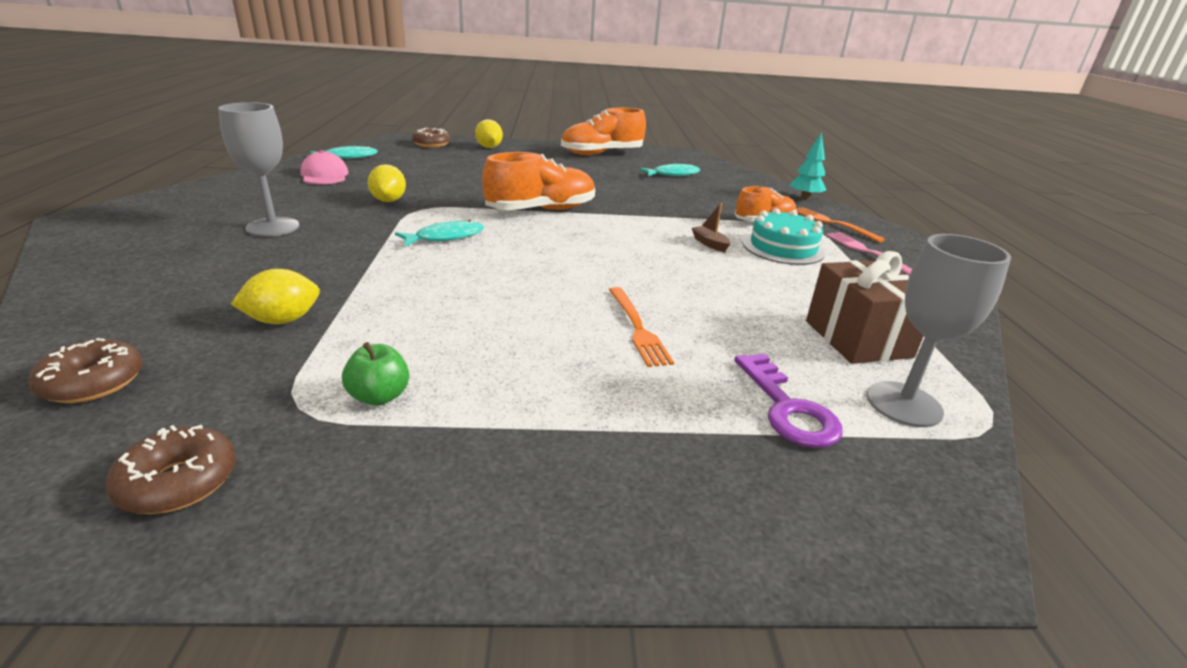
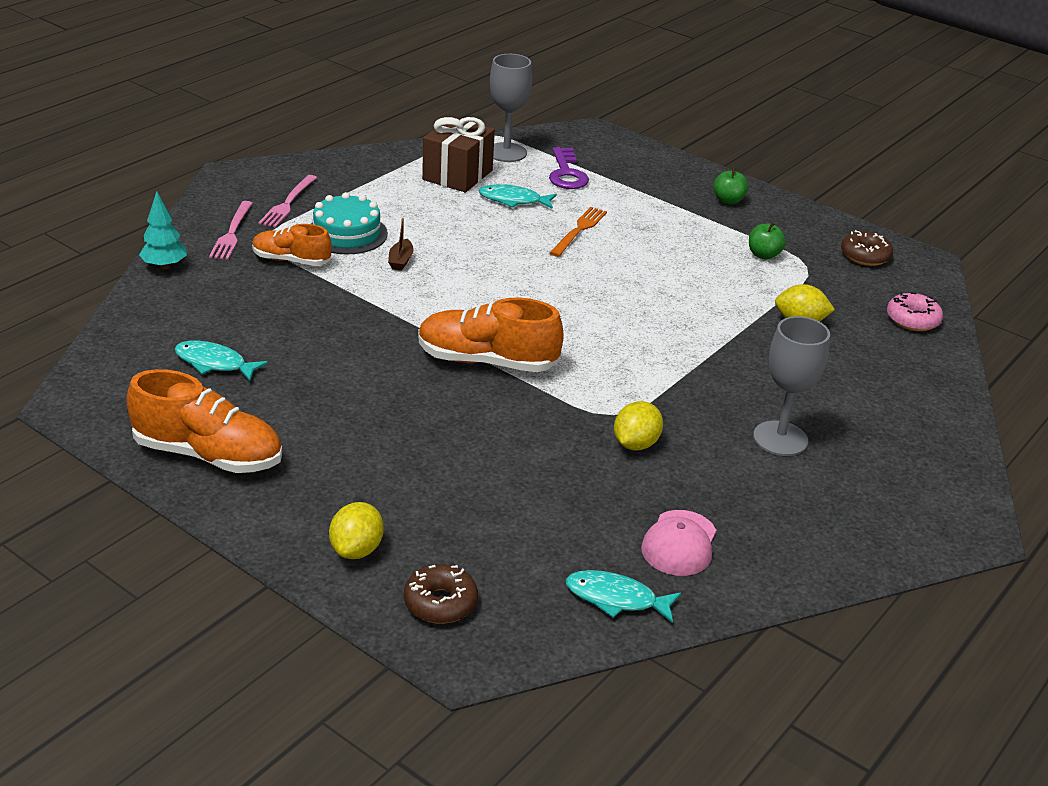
camera: 140 degrees left, 5 degrees up
(93, 383) = (912, 320): brown donut -> pink donut
(445, 237) = (625, 359): turquoise fish -> turquoise fish (513, 200)
(517, 491) = (728, 200): none -> green apple
(787, 408) = (566, 173): purple key -> purple key turned 150 degrees clockwise
(832, 223) = (232, 233): orange fork -> pink fork

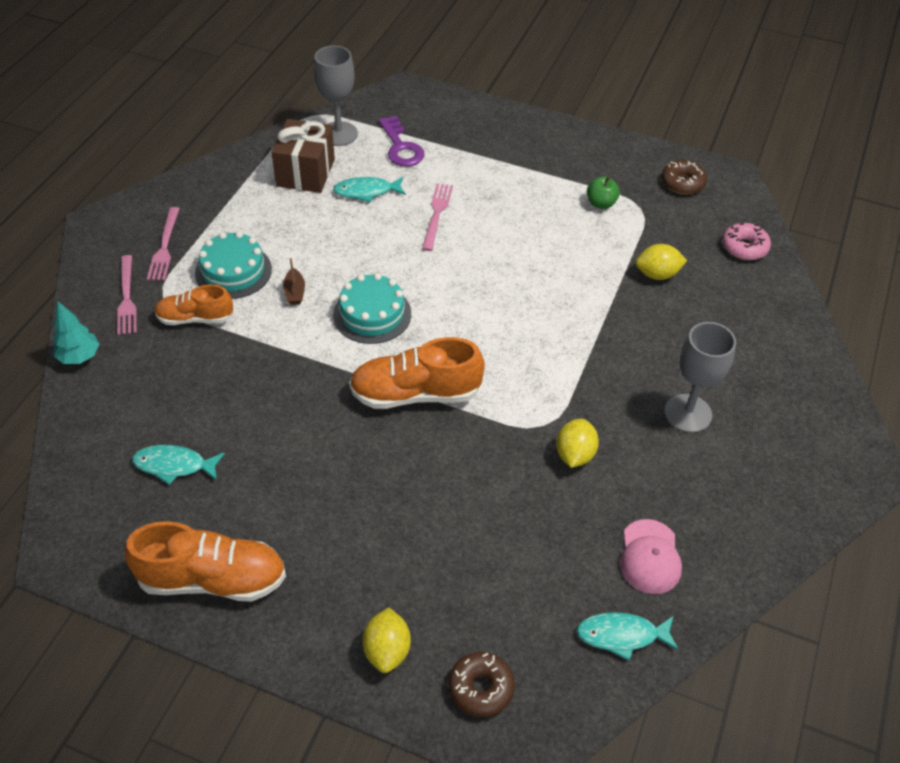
camera: 15 degrees left, 15 degrees up
(472, 292) = (372, 314): none -> turquoise cake
(579, 230) = (437, 214): orange fork -> pink fork
(728, 200) = (549, 146): green apple -> none

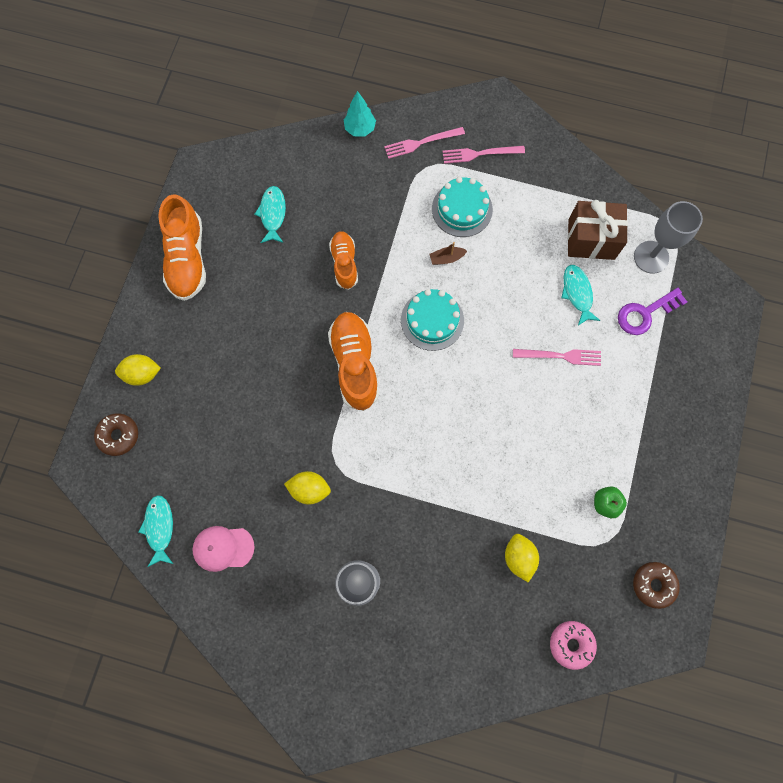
camera: 85 degrees right, 25 degrees up
(195, 318) = (408, 194): orange shoe -> orange shoe (344, 263)

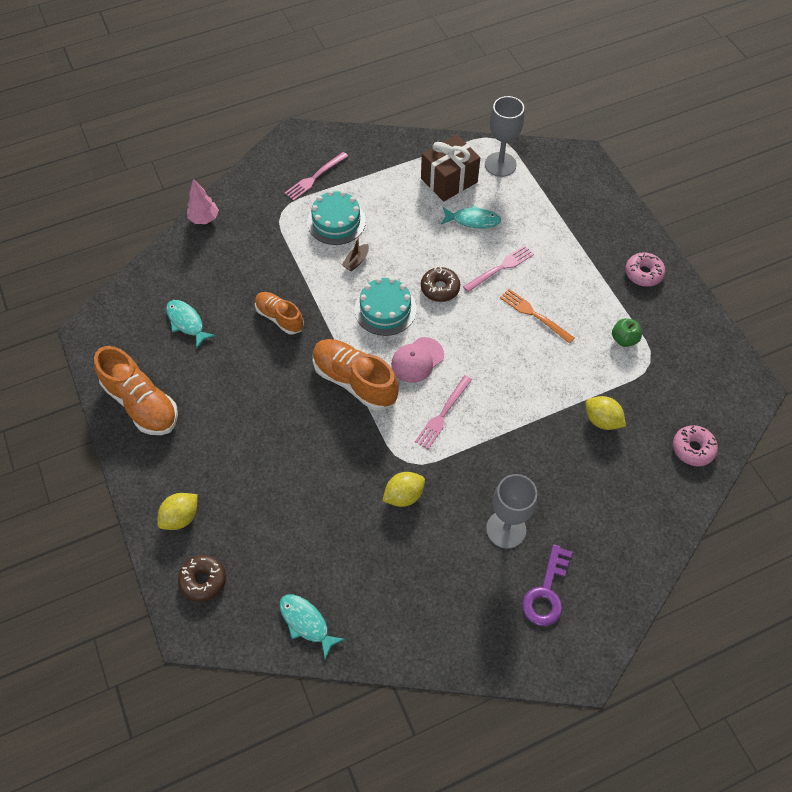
camera: 40 degrees left, 15 degrees down
(223, 548) = (375, 594): pink cap -> pink cap (417, 360)
(360, 129) = (204, 219): turquoise tree -> pink tree
(421, 143) = (262, 198): pink fork -> pink fork (443, 414)
(549, 420) = (534, 314): none -> orange fork
(577, 293) = (473, 220): turquoise fish -> turquoise fish turned 150 degrees clockwise
(645, 313) = (531, 201): purple key -> purple key (546, 592)
(653, 584) = (706, 366): brown donut -> brown donut (440, 288)
(681, 458) = (643, 273): none -> pink donut

